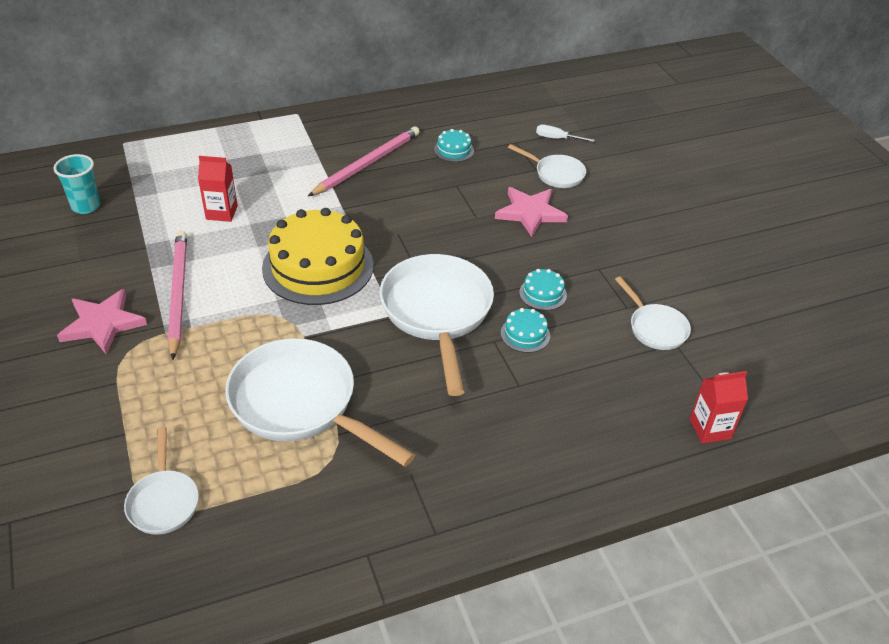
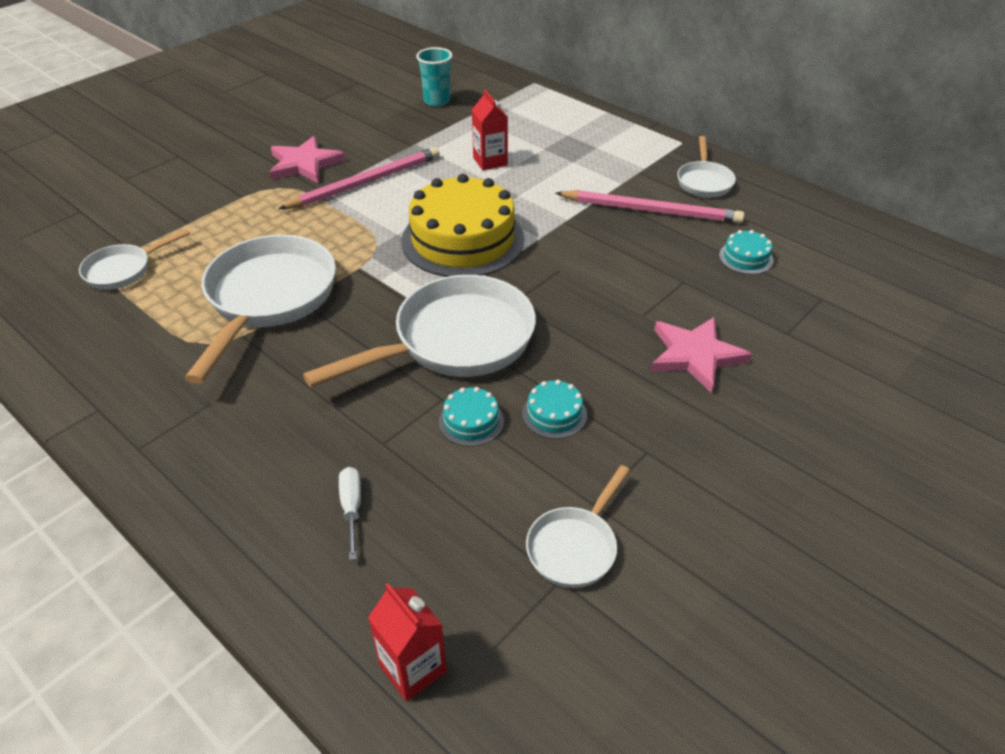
camera: 65 degrees right, 0 degrees up
(556, 138) = (874, 330): white screwdriver -> white screwdriver (352, 508)
(556, 174) = (798, 353): white pan -> white pan (704, 181)

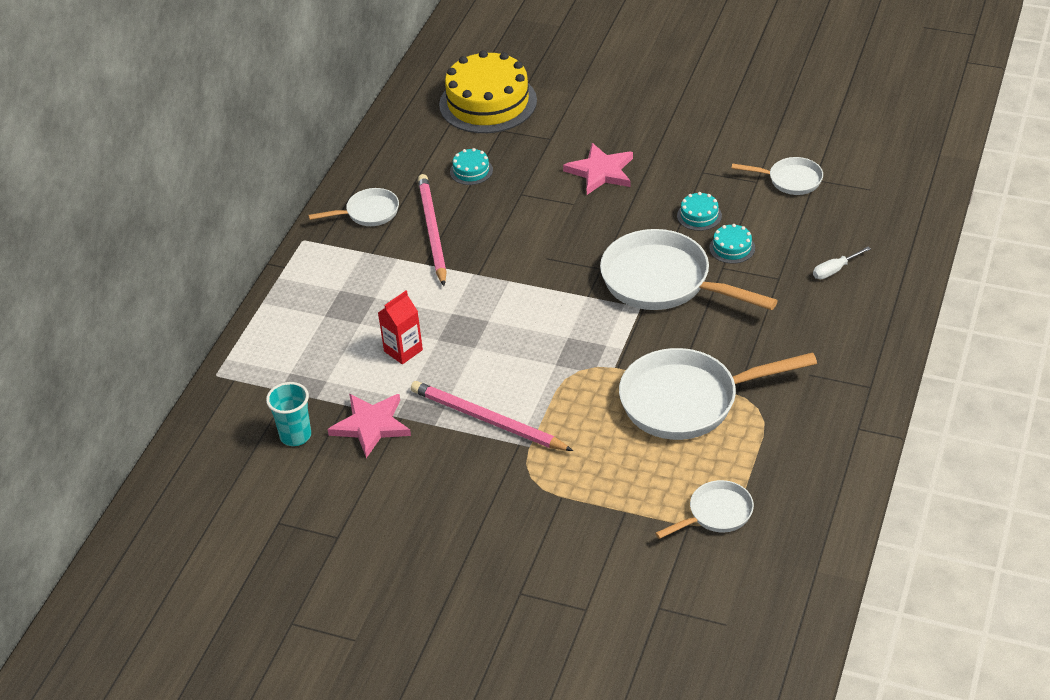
camera: 110 degrees left, 0 degrees up
(123, 270) = (716, 514): white pan -> white pan turned 60 degrees counterclockwise
(305, 164) = (479, 480): pink star -> pink star (371, 425)
(412, 668) = (903, 210): red carton -> none
(463, 239) = (539, 323): yellow cake -> yellow cake (488, 102)

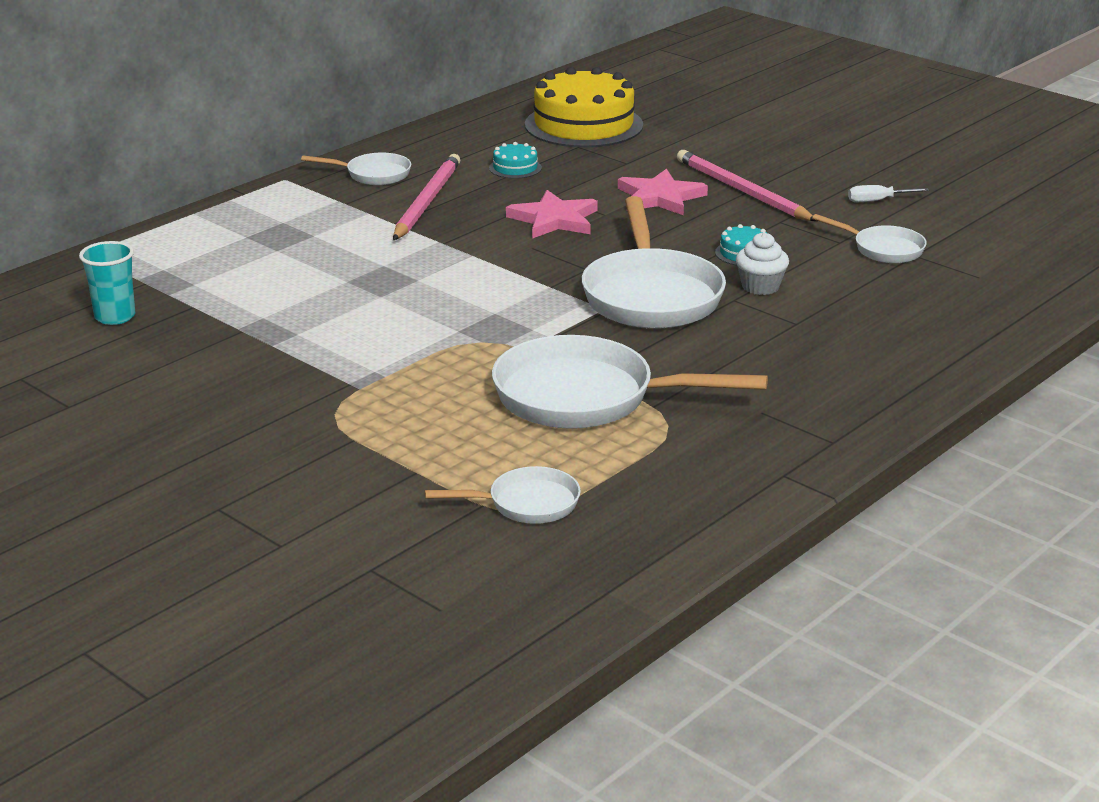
camera: 20 degrees right, 15 degrees down
(371, 425) = (202, 328): pink star -> pink star (554, 220)
(403, 350) = (300, 281): red carton -> none
(487, 420) = (334, 355): pink pencil -> pink pencil (742, 191)
(663, 282) = (651, 295): white pan -> white pan turned 150 degrees counterclockwise
(732, 248) = (760, 286): turquoise cake -> white cupcake
(834, 270) = (874, 332): white screwdriver -> white screwdriver (877, 201)

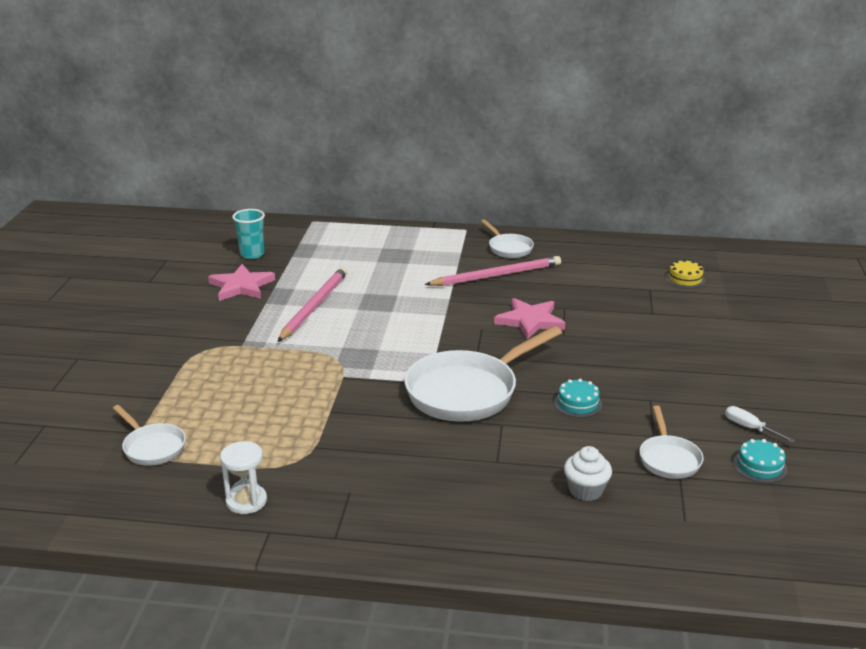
camera: 55 degrees right, 0 degrees up
(515, 168) = (584, 282): turquoise cake -> turquoise cake (759, 466)
(583, 125) = (685, 279): yellow cake -> yellow cake, size x0.42
(586, 397) = (302, 419): white pan -> none
(660, 197) = (617, 343): pink star -> pink star (241, 286)
(712, 473) = (246, 501): none -> white hourglass
(742, 191) = (676, 368): pink pencil -> pink pencil (314, 306)
(760, 286) = (535, 427): white cupcake -> white cupcake (586, 490)

